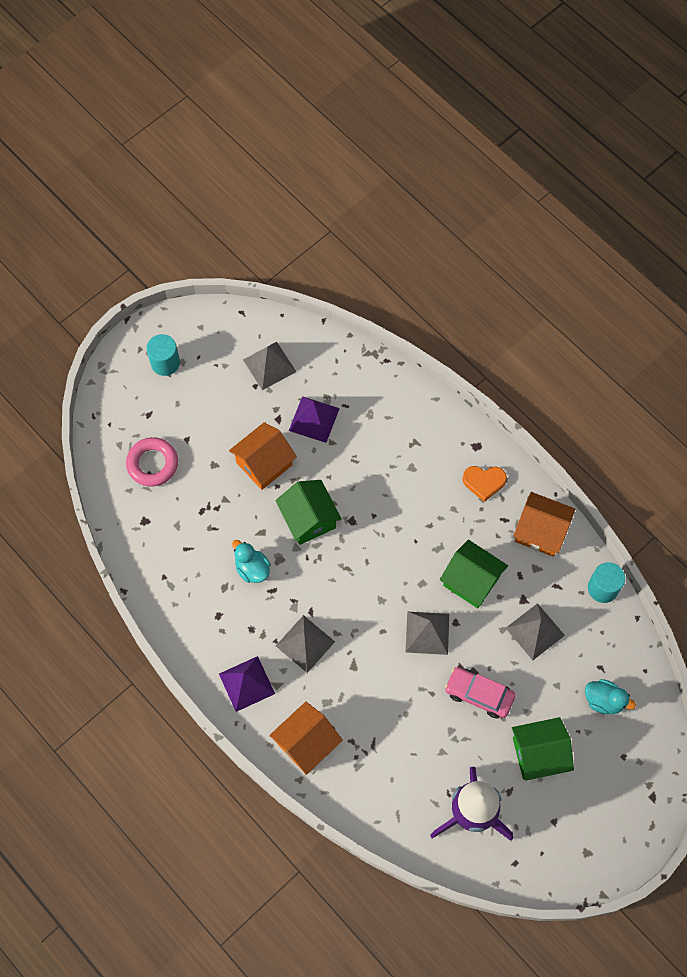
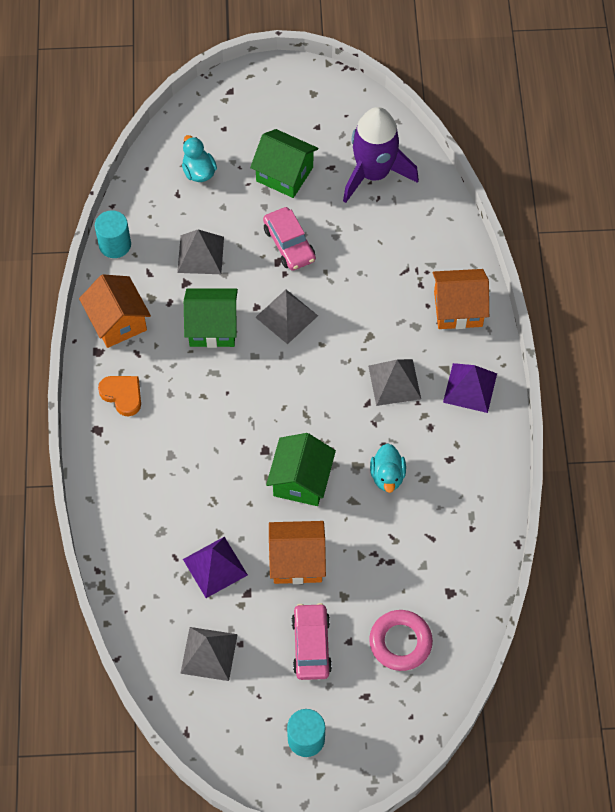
camera: 140 degrees left, 5 degrees down
(209, 419) = (311, 645): none -> pink car
(471, 581) = (212, 327): green house -> green house turned 75 degrees counterclockwise

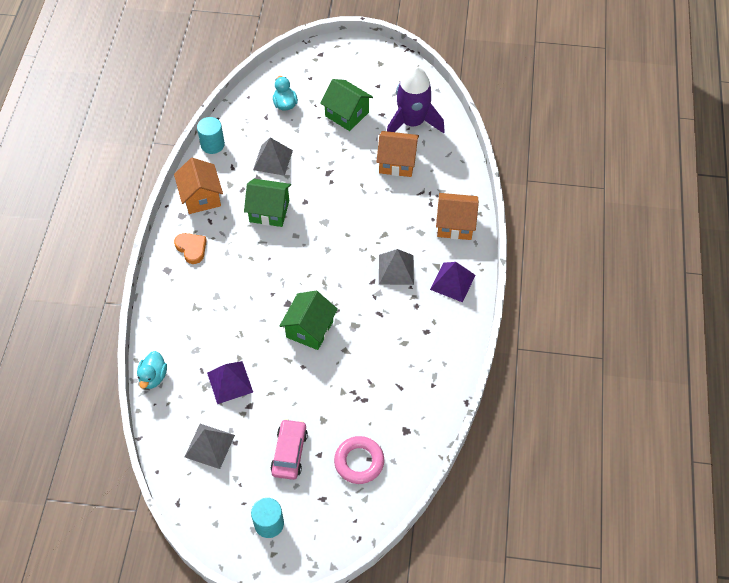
camera: 10 degrees right, 5 degrees down
(286, 316) = (326, 211): grey pyramid -> none
(289, 244) = (339, 162): pink car -> none
(297, 561) = (293, 388): orange house -> orange house (397, 162)
(387, 476) = (376, 336): turquoise duck -> turquoise duck (153, 377)

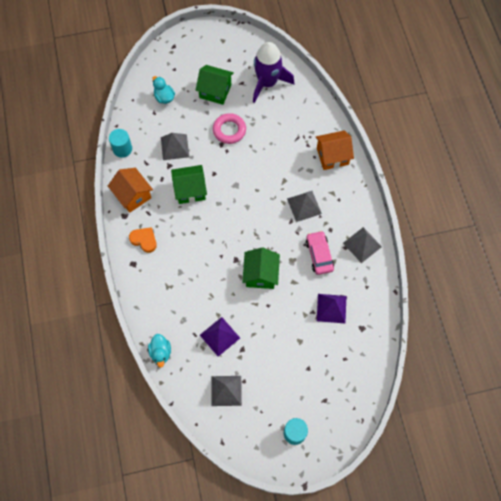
camera: 20 degrees left, 10 degrees up
(289, 452) = (286, 374): pink car -> pink car (319, 255)
(359, 462) = (338, 363): pink ring -> pink ring (229, 130)
(397, 162) = (269, 119): orange house -> none
(448, 335) = (362, 244): none -> grey pyramid
(452, 282) = (349, 202): purple pyramid -> purple pyramid (331, 308)

